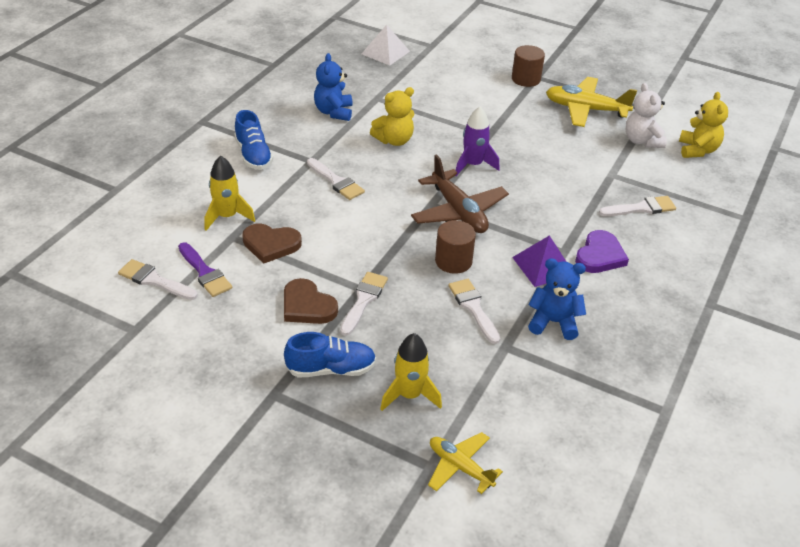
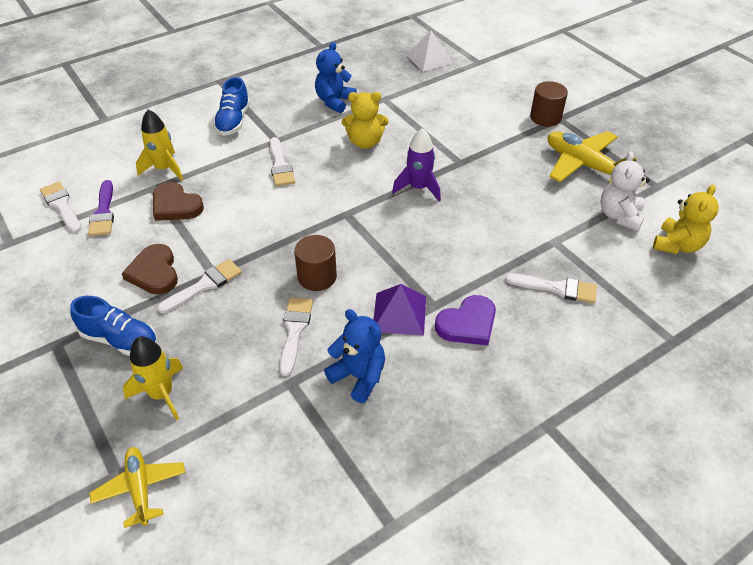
camera: 30 degrees right, 5 degrees up
(458, 212) = (364, 229): brown plane -> none

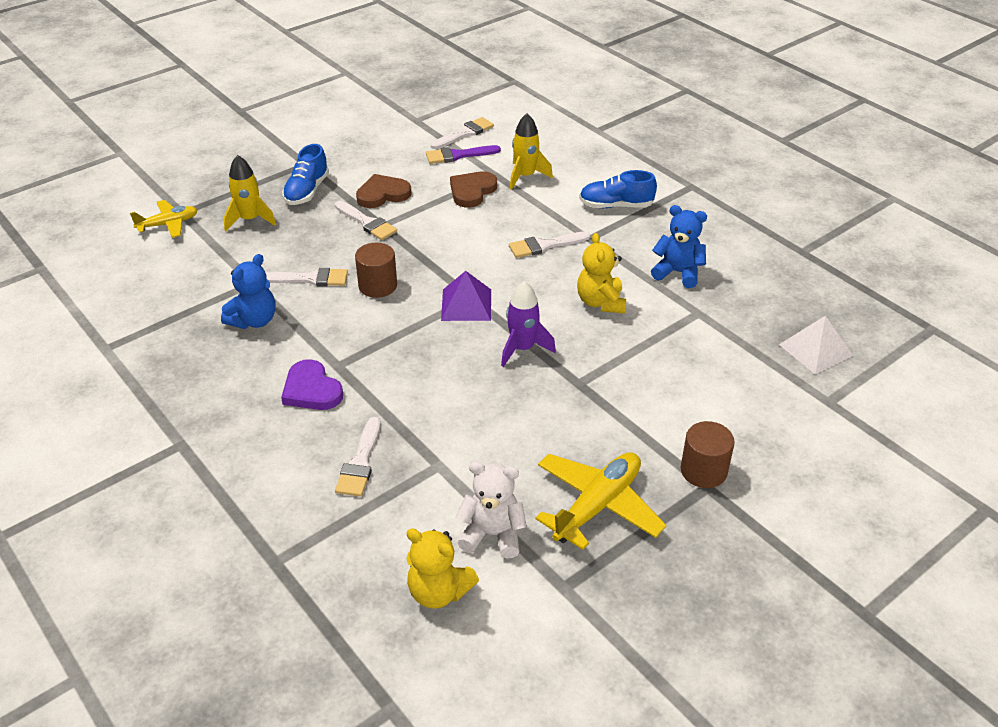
camera: 85 degrees right, 5 degrees down
(399, 313) = (328, 342): purple pyramid -> purple pyramid (466, 304)

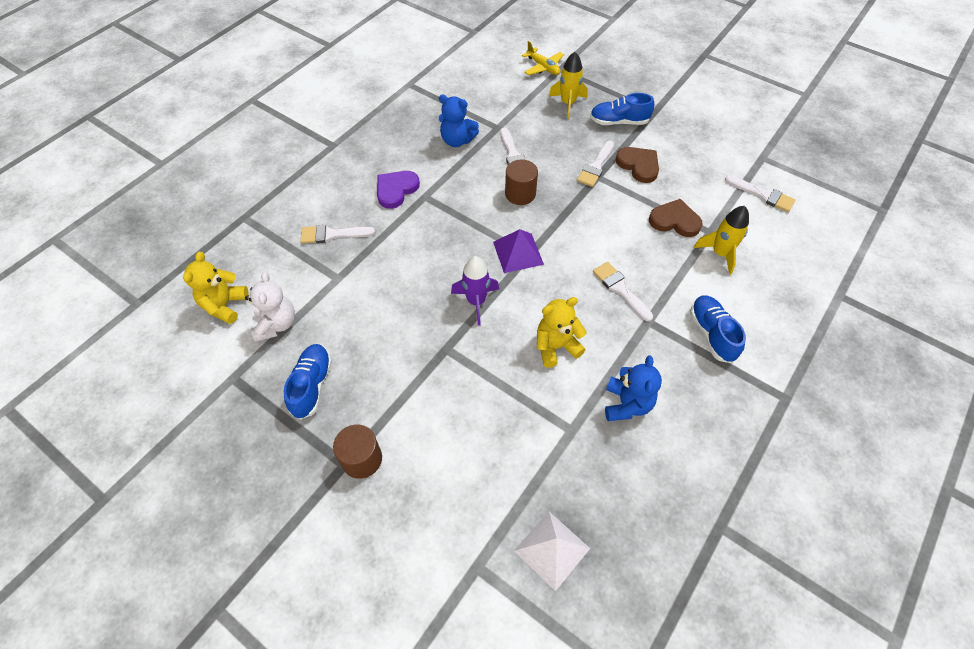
camera: 75 degrees right, 15 degrees up
(458, 155) = (724, 198): purple brush -> none
(597, 506) = (312, 385): yellow plane -> blue shoe

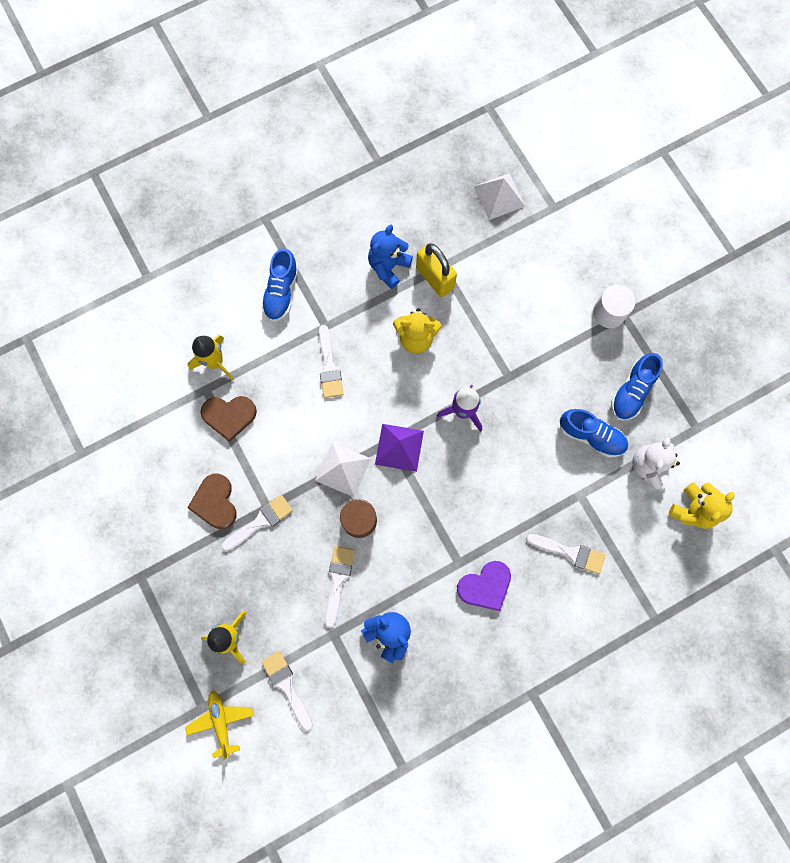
camera: 155 degrees left, 20 degrees up
(362, 459) = (609, 313): brown cylinder -> white cylinder
(555, 220) = (343, 469): none -> white pyramid
(571, 414) = (435, 278): none -> yellow padlock
(619, 122) = (192, 577): blue shoe -> blue shoe (591, 436)
(674, 221) = (229, 416): brown heart -> brown heart turned 45 degrees counterclockwise
(763, 195) = (121, 407): white brush -> white brush (286, 686)

